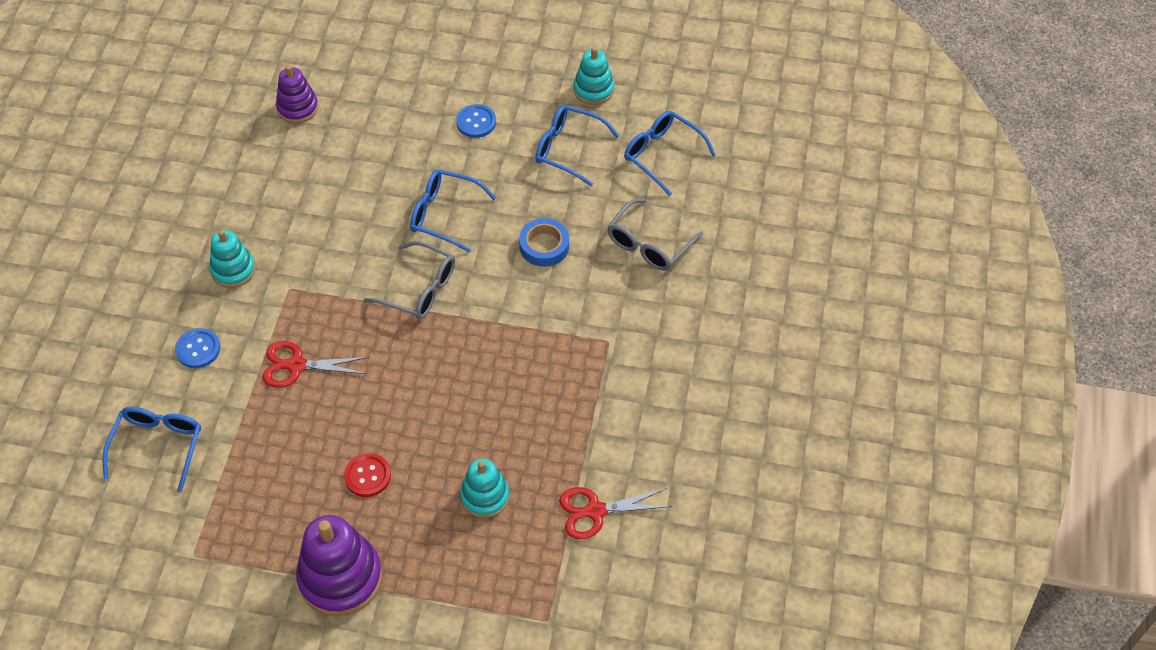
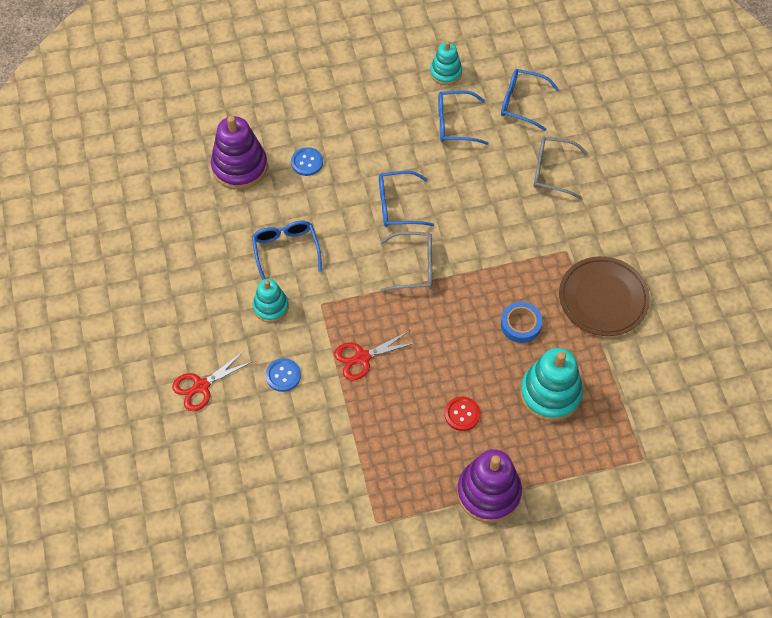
camera: 25 degrees left, 5 degrees up
(158, 446) = (300, 457): blue glasses -> blue glasses (286, 250)
(297, 108) = (239, 167): purple stacking toy -> purple stacking toy, size x1.67
(476, 122) = (377, 128): blue button -> blue button (307, 162)
(485, 496) = (550, 393): turquoise stacking toy -> turquoise stacking toy, size x1.67
(544, 246) = (481, 200): blue tape -> blue tape (520, 324)
(595, 511) = (629, 372): red scissors -> red scissors (201, 386)
(618, 413) = (603, 298): none -> brown plate
(649, 244) = (552, 171): grey glasses -> grey glasses turned 90 degrees clockwise

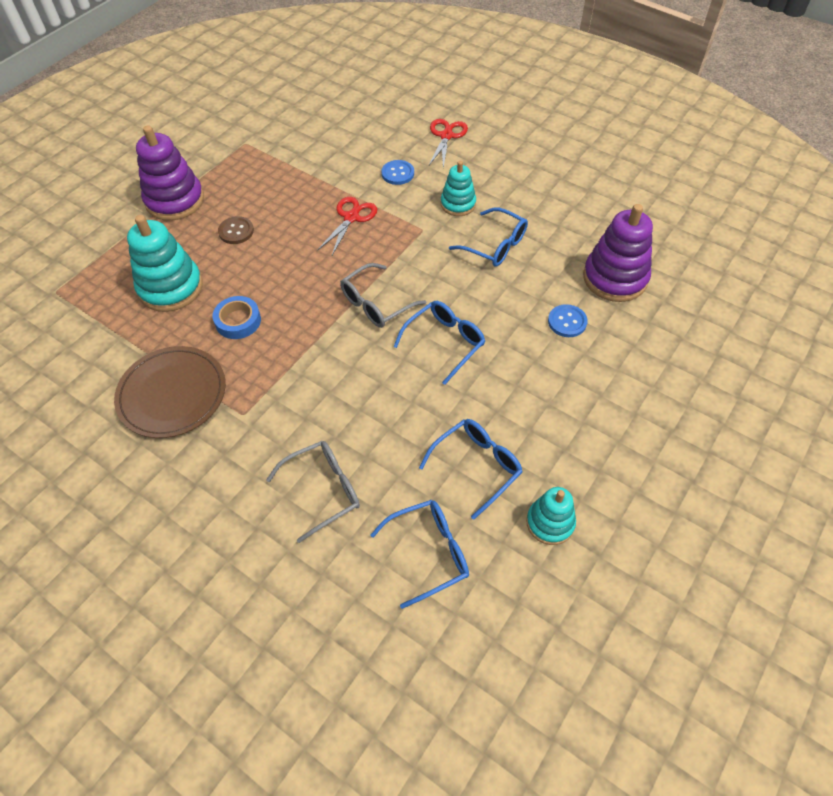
camera: 140 degrees right, 5 degrees down
(462, 414) = (236, 231): red button -> brown button

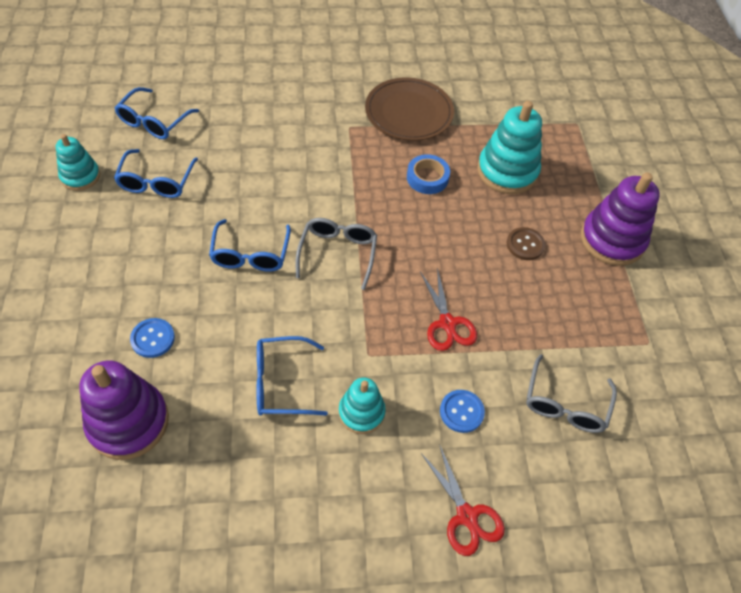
camera: 135 degrees right, 0 degrees up
(324, 490) = (251, 117): grey glasses -> grey glasses (565, 404)

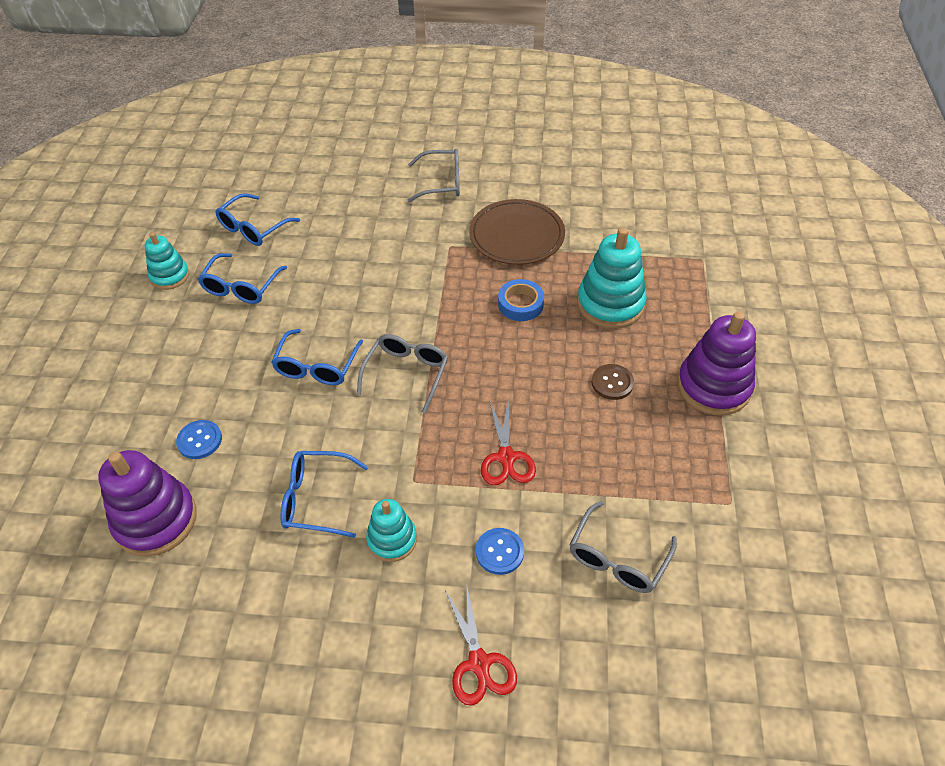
camera: 15 degrees right, 5 degrees down
(328, 65) = (442, 182): none -> grey glasses

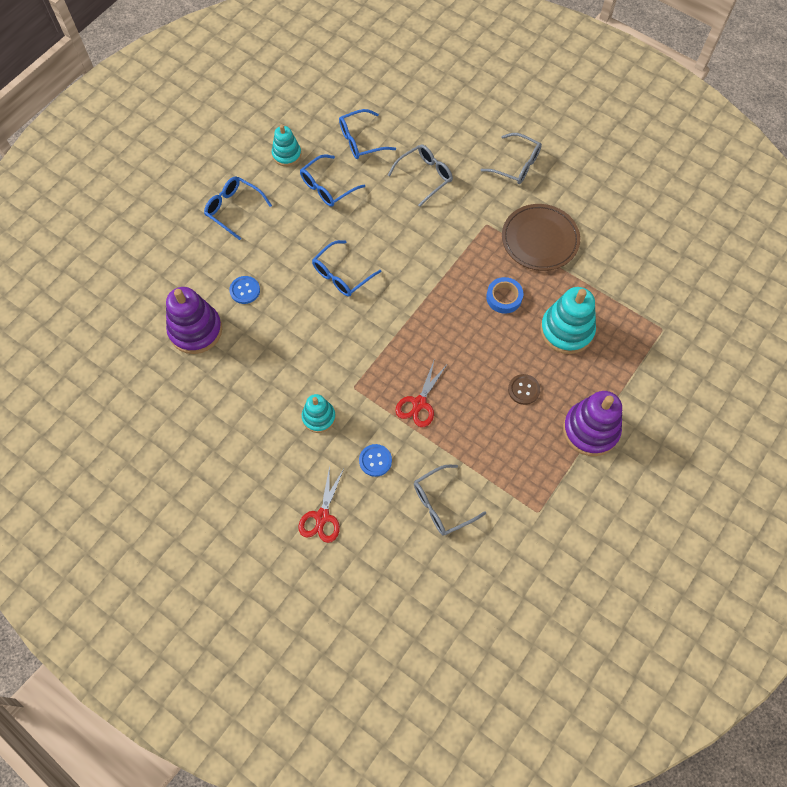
camera: 30 degrees right, 15 degrees up
(316, 499) = (290, 367): blue glasses -> blue glasses (233, 209)
(407, 373) = (395, 310): grey glasses -> grey glasses (425, 176)

